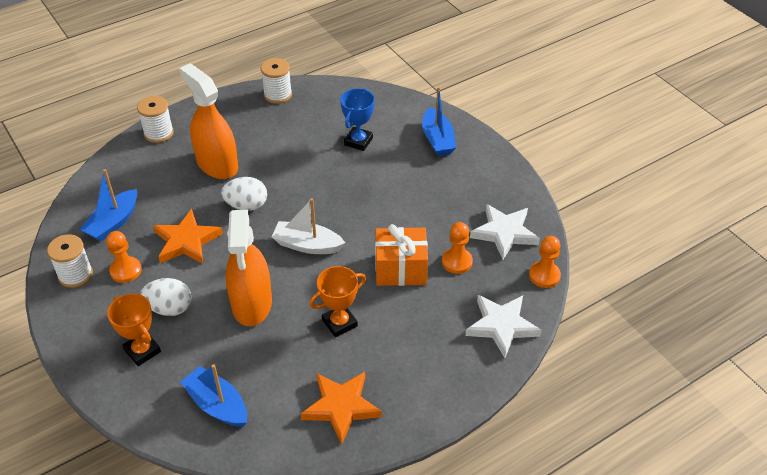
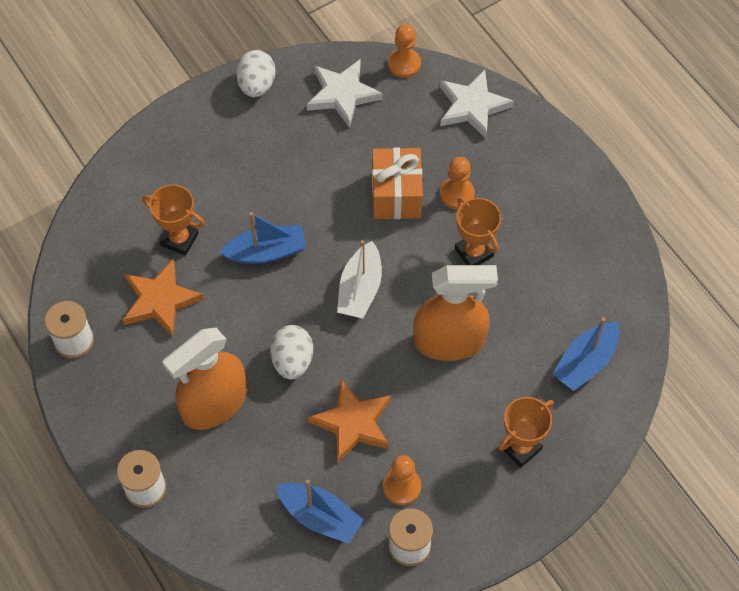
camera: 90 degrees left, 15 degrees up
(169, 308) = (459, 428): white egg -> white egg (256, 85)
(341, 407) = (579, 248): orange star -> orange star (160, 300)
(358, 141) = (179, 239): blue trophy -> orange trophy
(437, 140) = (182, 152): blue boat -> blue boat (266, 252)
(457, 262) = (385, 141): orange pawn -> orange pawn (457, 194)

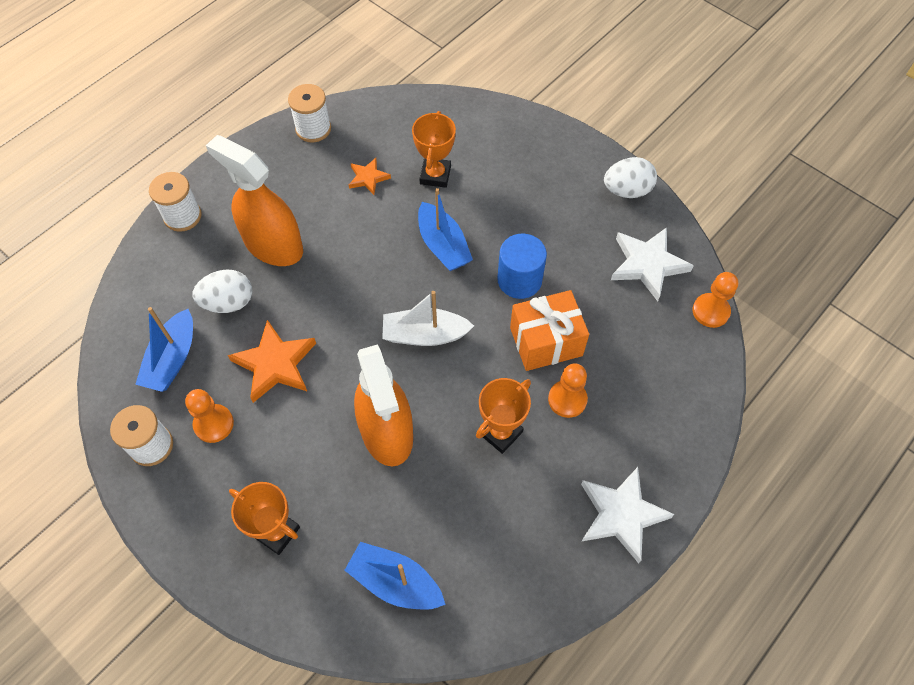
camera: 75 degrees right, 0 degrees up
(160, 300) = (368, 178): orange star -> orange star, size x0.56
(292, 361) = (331, 296): white egg -> white egg (228, 302)
(326, 198) = (519, 280): none -> blue cylinder
(472, 106) = (686, 390): white star -> white star (621, 514)

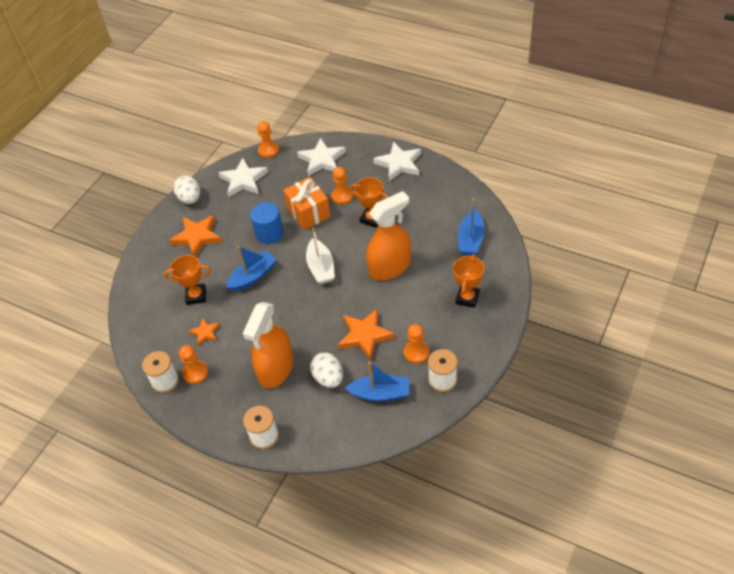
camera: 100 degrees left, 10 degrees down
(310, 160) = (195, 373): none -> orange pawn
(545, 190) = (197, 237): none -> orange star
(666, 388) = (322, 160): none -> white star

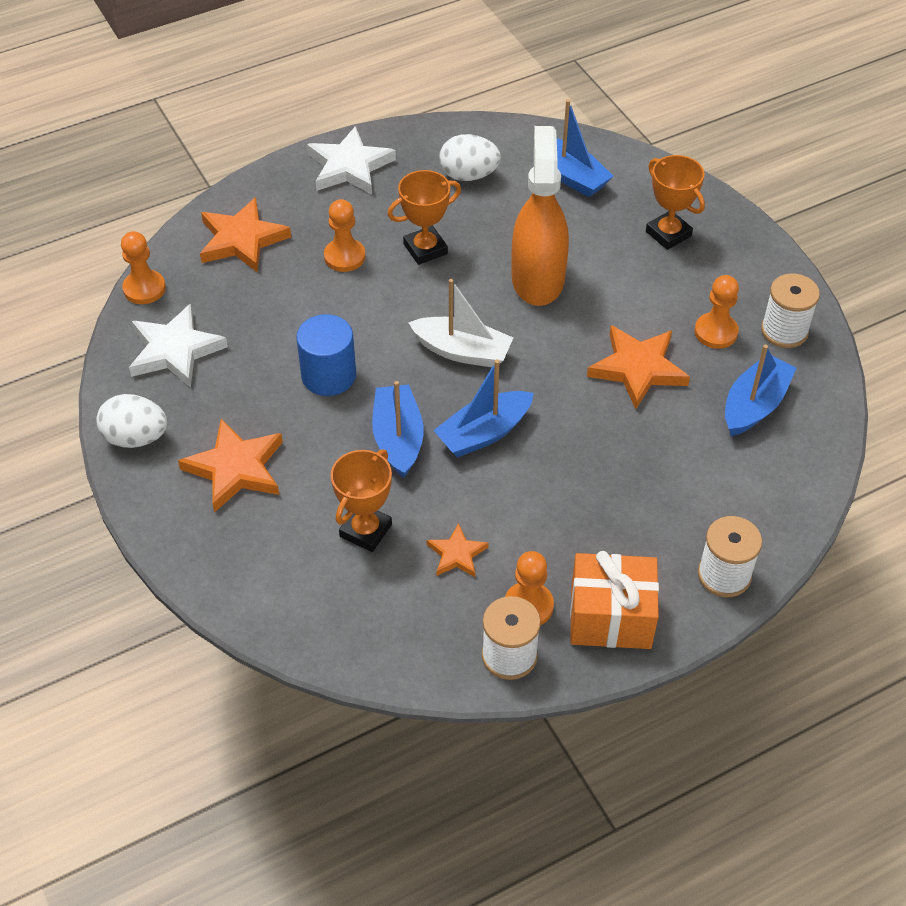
camera: 60 degrees left, 0 degrees up
(276, 369) = (609, 500): orange spray bottle -> none
(279, 303) = (484, 433): none -> blue boat
(308, 212) = (335, 309): orange gift -> orange gift (610, 617)
(322, 160) = (242, 240): white star -> orange star
(328, 378) = (680, 447): white egg -> white egg (469, 175)

